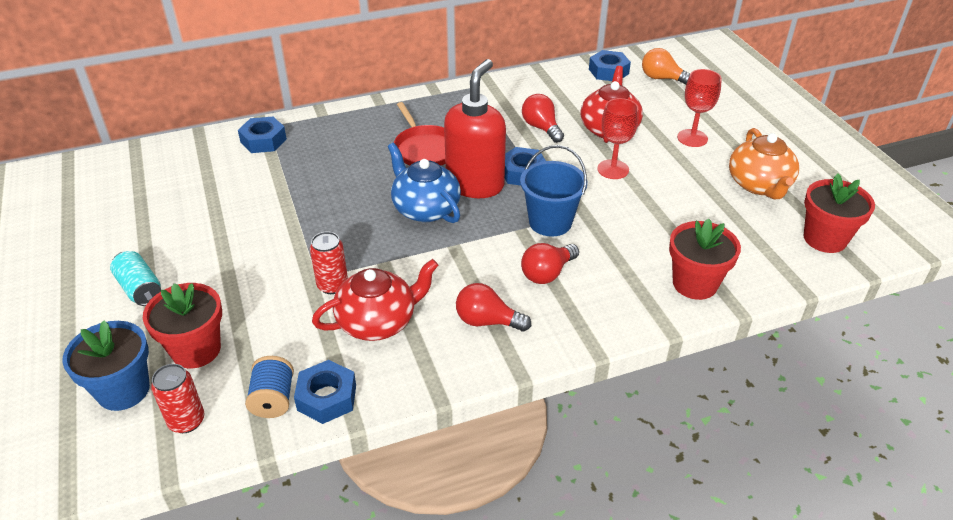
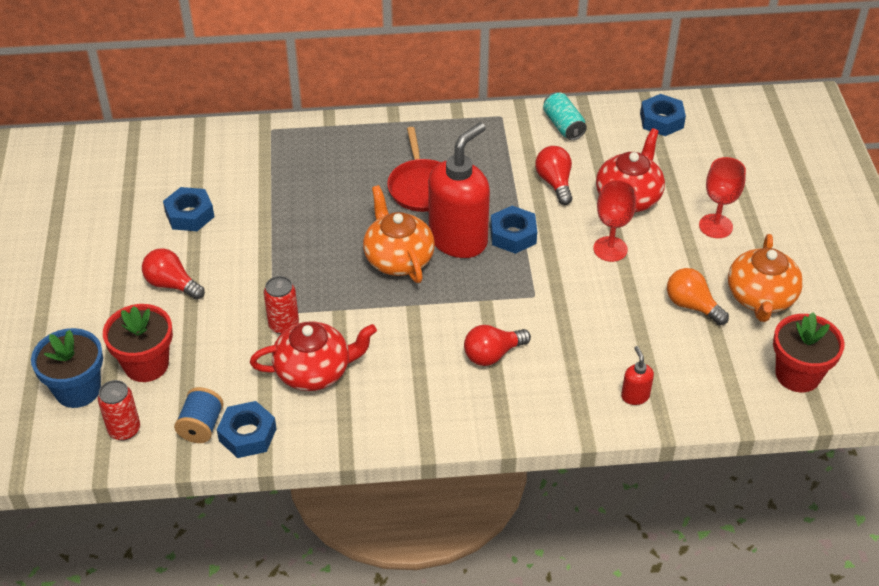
camera: 15 degrees right, 5 degrees up
(140, 288) = (109, 292): turquoise can -> turquoise can (563, 125)
(263, 141) = (261, 146): blue nut -> blue nut (189, 215)
(425, 209) = (398, 258): blue teapot -> orange teapot
(487, 321) = (415, 392): red light bulb -> red light bulb (172, 284)
(550, 222) = (518, 298): blue bucket -> none
(662, 78) = (719, 141): orange light bulb -> orange light bulb (692, 305)
(694, 284) = (635, 396): red flower pot -> red soap dispenser

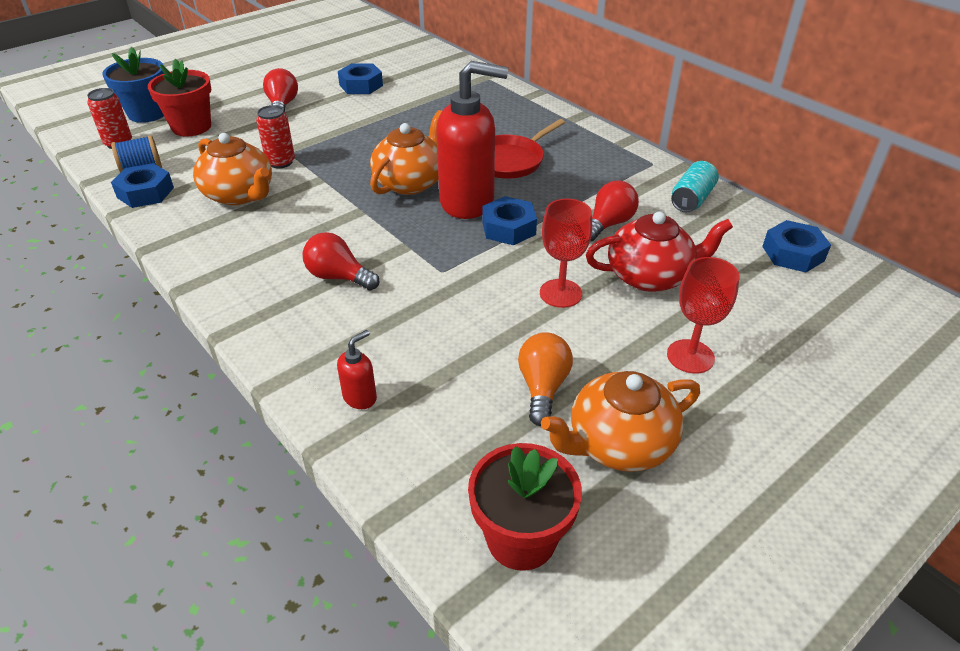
camera: 55 degrees right, 5 degrees down
(314, 371) = (240, 194): red teapot -> orange teapot

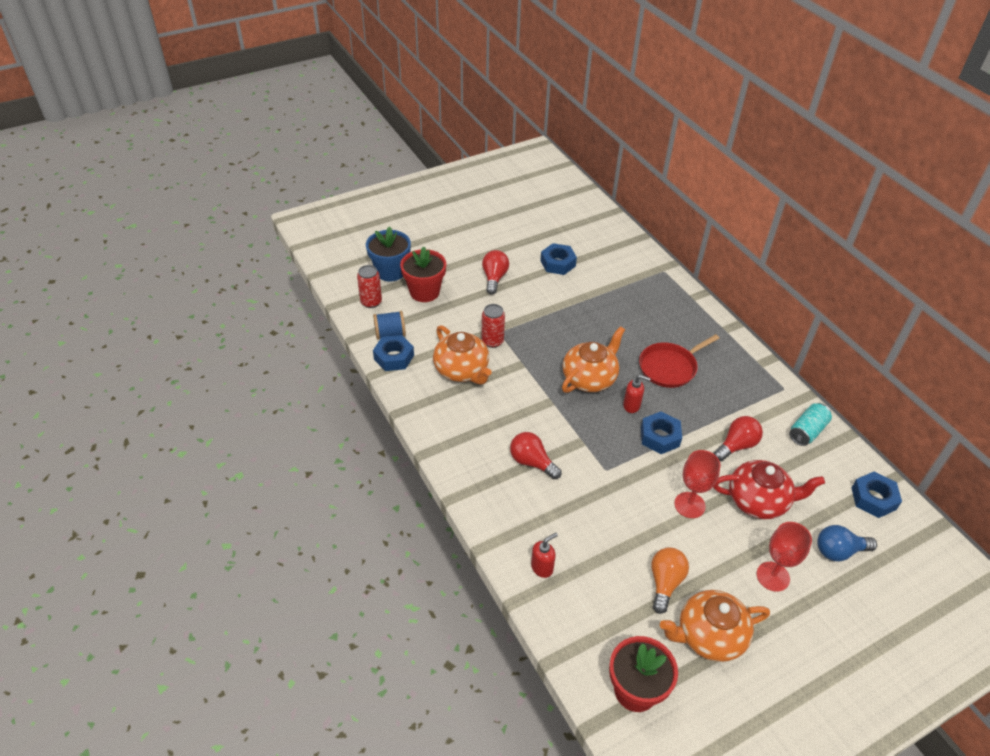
camera: 10 degrees right, 5 degrees up
(468, 202) = (632, 406): red soap dispenser -> red soap dispenser, size x0.42
(768, 314) = (839, 551): none -> blue light bulb

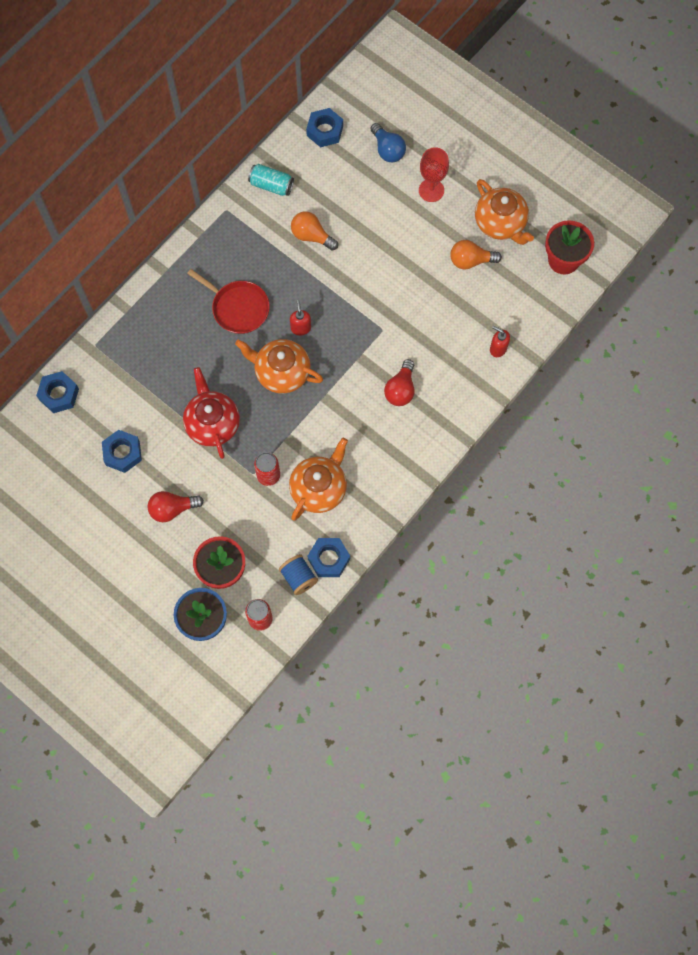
camera: 110 degrees left, 25 degrees up
(660, 437) = (327, 297): blue nut -> blue nut (59, 394)
(689, 505) = (390, 259): red goblet -> none
(736, 445) = (311, 236): red light bulb -> orange light bulb
(758, 501) = (364, 210): red teapot -> red teapot (212, 423)

